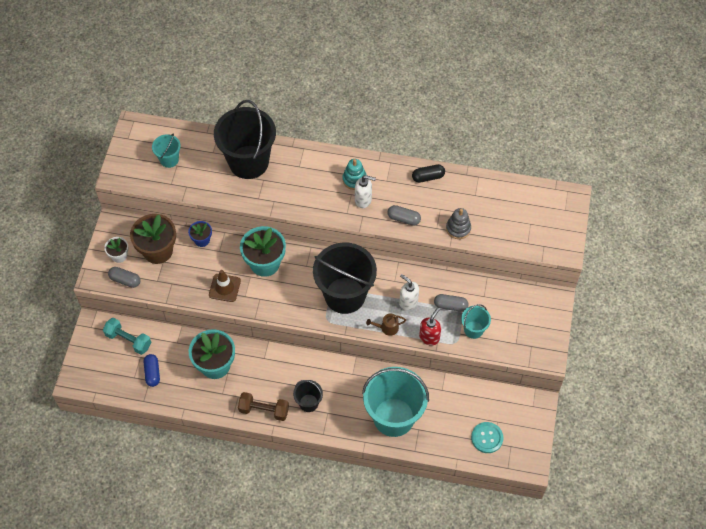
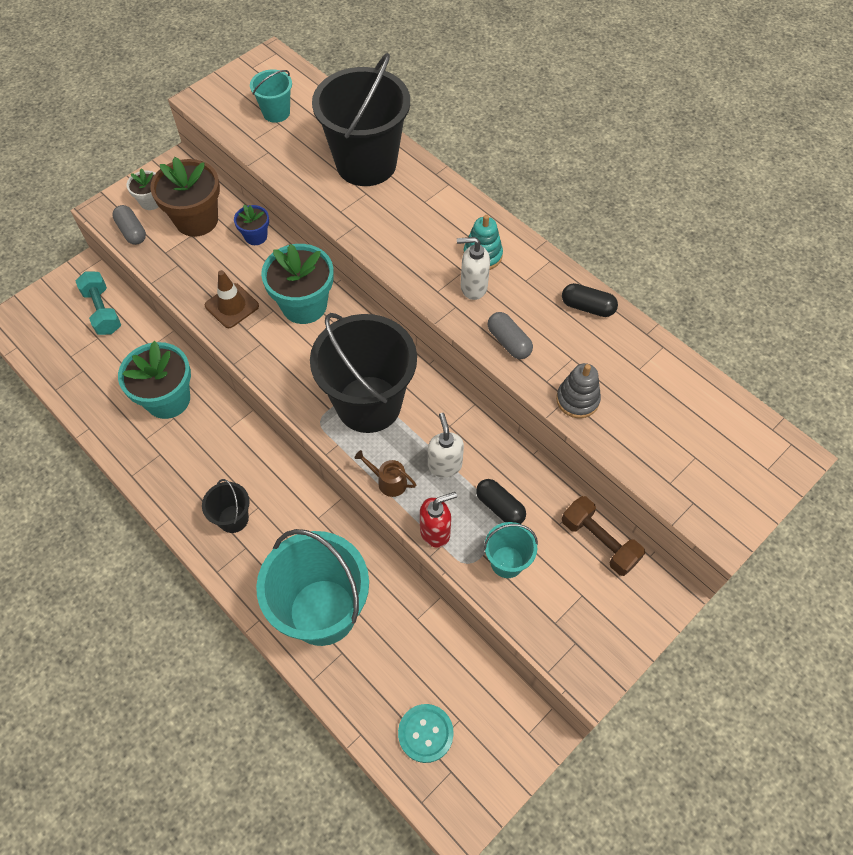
camera: 35 degrees right, 0 degrees up
(152, 373) = (93, 364): blue capsule -> none
(264, 410) = (174, 491): brown dumbbell -> brown dumbbell (599, 542)
(363, 200) = (473, 287): white soap dispenser -> white soap dispenser turned 135 degrees clockwise
(450, 306) = (500, 507): grey capsule -> black capsule

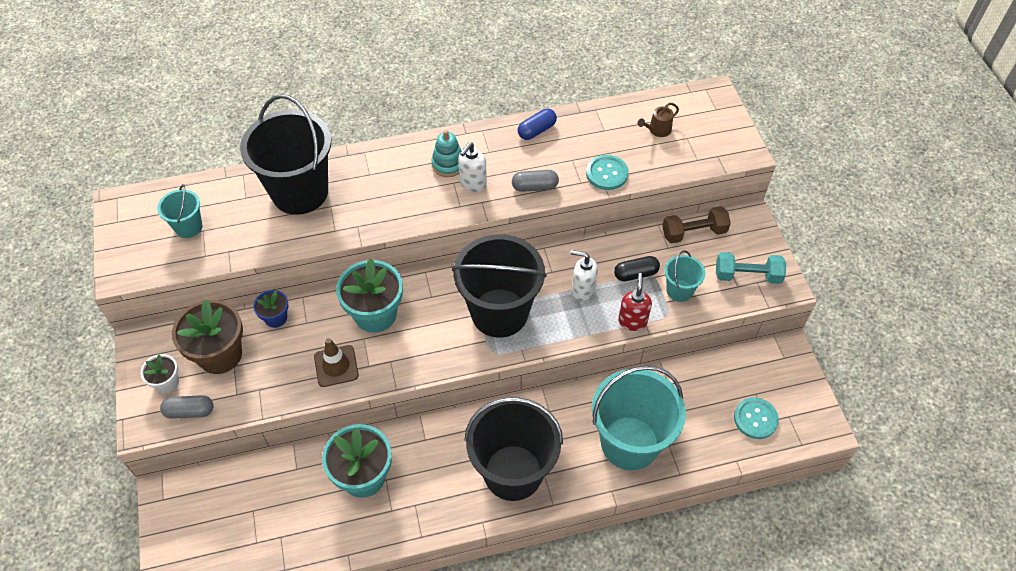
camera: 60 degrees left, 5 degrees down
(103, 311) = (225, 494): turquoise dumbbell -> turquoise dumbbell (747, 275)
(233, 519) = (513, 472): black bucket -> black bucket, size x2.14
(388, 481) = (574, 331): brown watering can -> brown watering can (657, 130)
(577, 400) = (607, 173): grey stacking toy -> turquoise button
(587, 307) = (537, 130): black capsule -> blue capsule

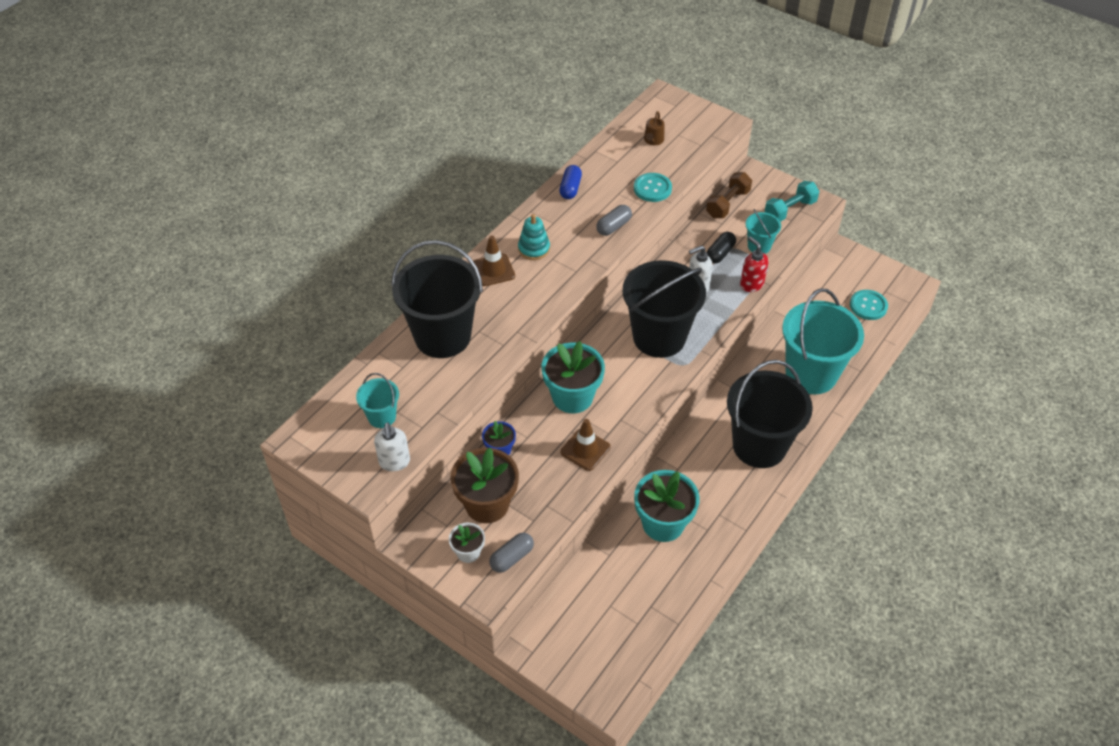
camera: 40 degrees left, 5 degrees down
(397, 162) = (493, 270): none -> brown traffic cone
(472, 184) = (567, 251): white soap dispenser -> white soap dispenser (394, 462)

